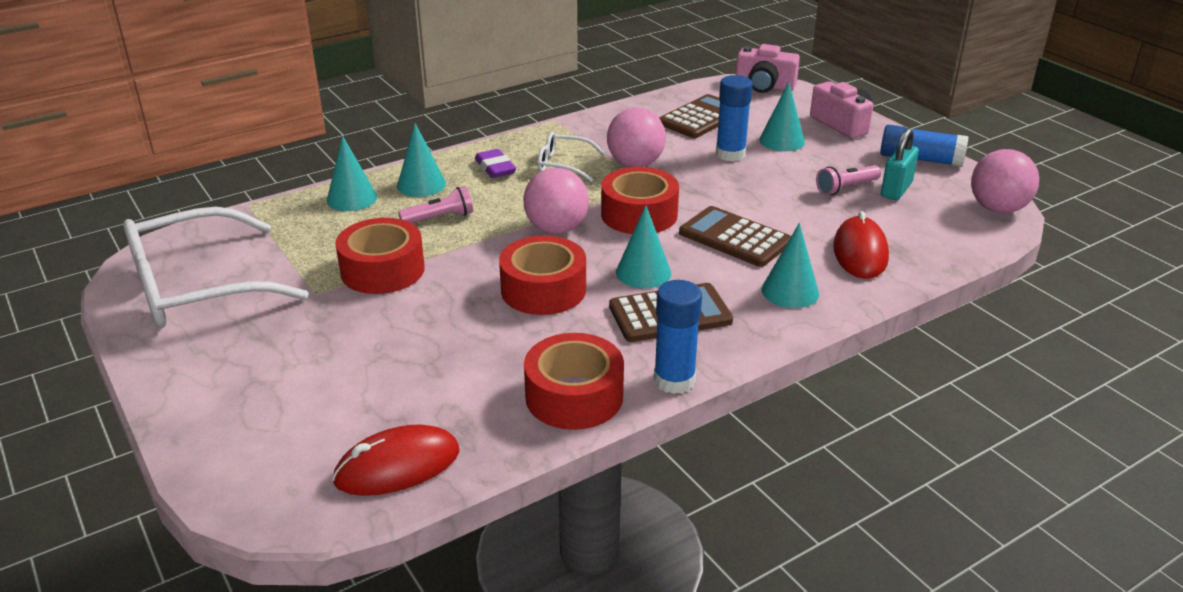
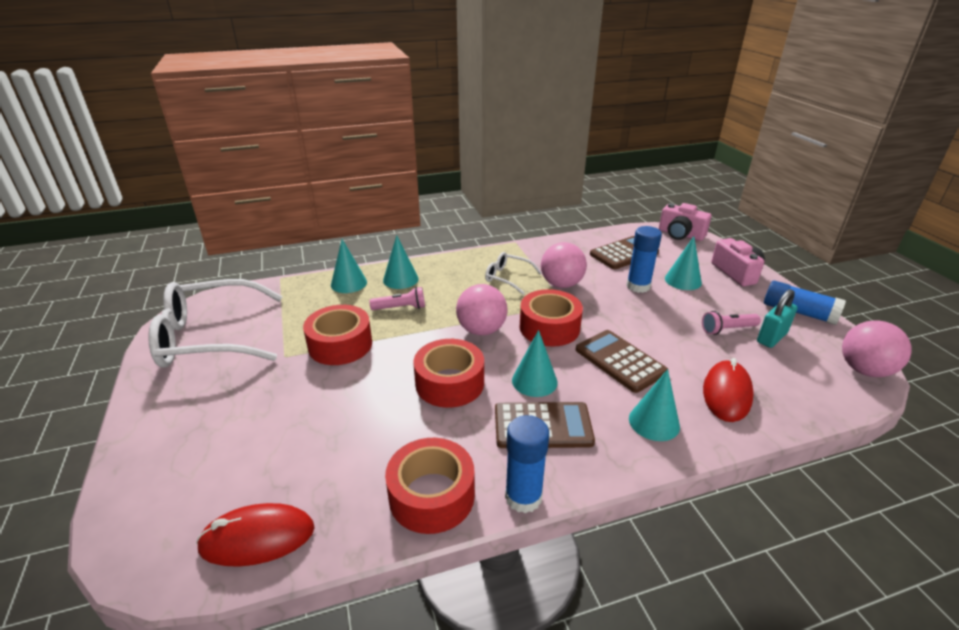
camera: 15 degrees right, 0 degrees up
(495, 168) = (457, 273): purple eraser -> none

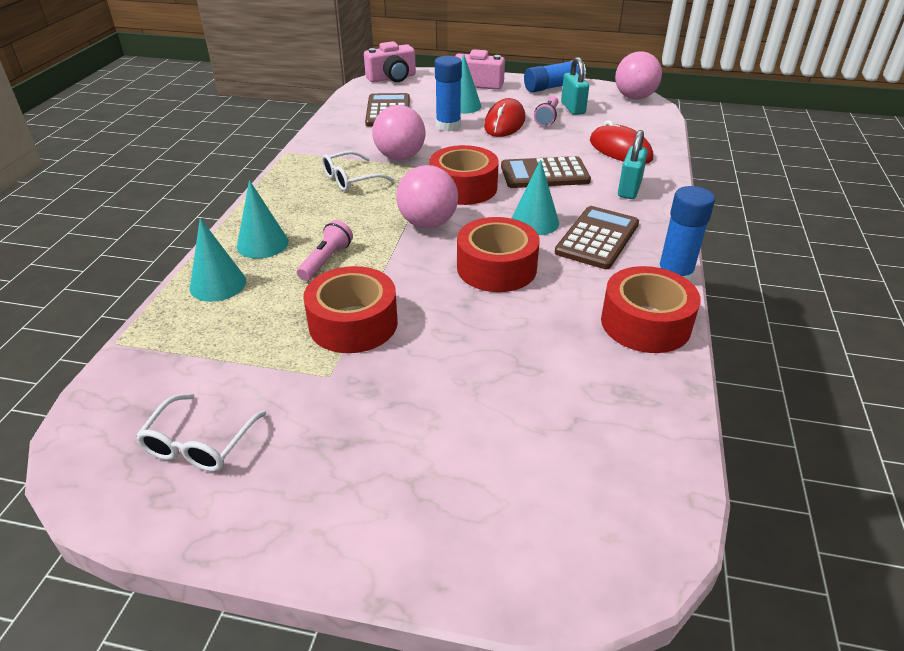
camera: 60 degrees left, 5 degrees up
(210, 337) = (199, 444): white glasses -> white glasses, size x0.48
(257, 538) = (641, 454): red mouse -> red mouse (504, 123)
(654, 422) = (629, 189): turquoise cone -> turquoise padlock

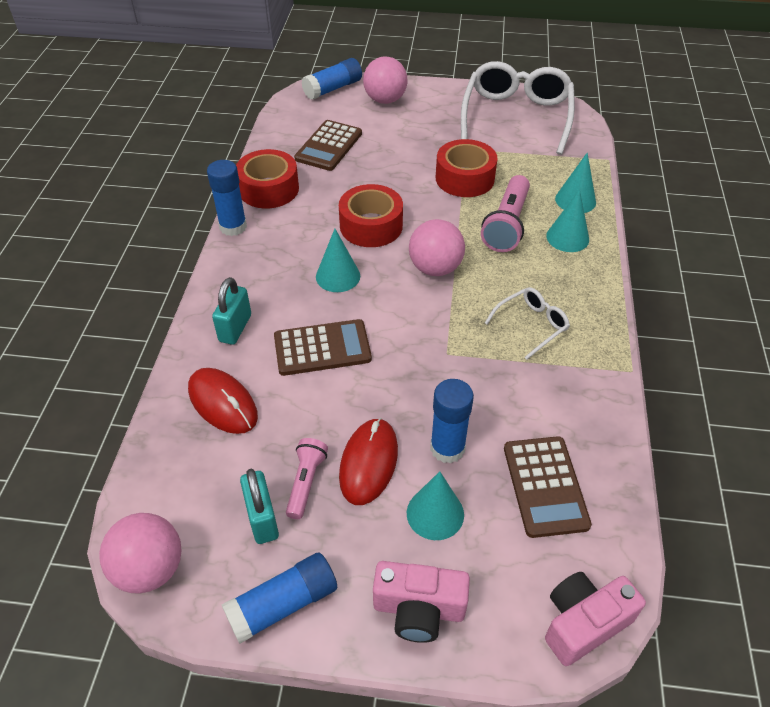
camera: 175 degrees right, 10 degrees up
(199, 444) = (516, 116): white glasses -> white glasses, size x2.10
(326, 260) = (507, 225): pink flashlight -> pink flashlight, size x1.69
(400, 157) = (491, 369): pink ball -> pink ball (385, 100)
(463, 187) = (409, 319): red tape -> none
(576, 566) = (333, 89): none -> blue glue stick
(597, 238) = (284, 260): brown calculator -> brown calculator (328, 146)

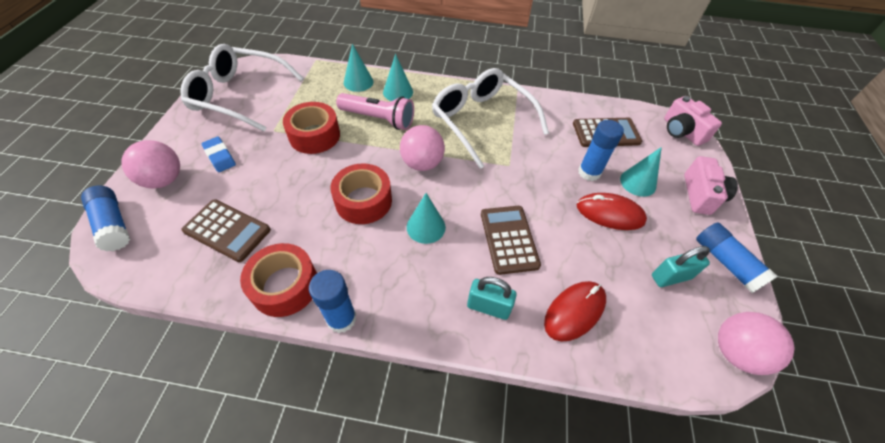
camera: 90 degrees left, 5 degrees up
(306, 482) = (634, 250): pink flashlight -> none
(420, 123) = (220, 157): none -> blue eraser
(531, 325) = (482, 121): white glasses -> white glasses, size x2.10

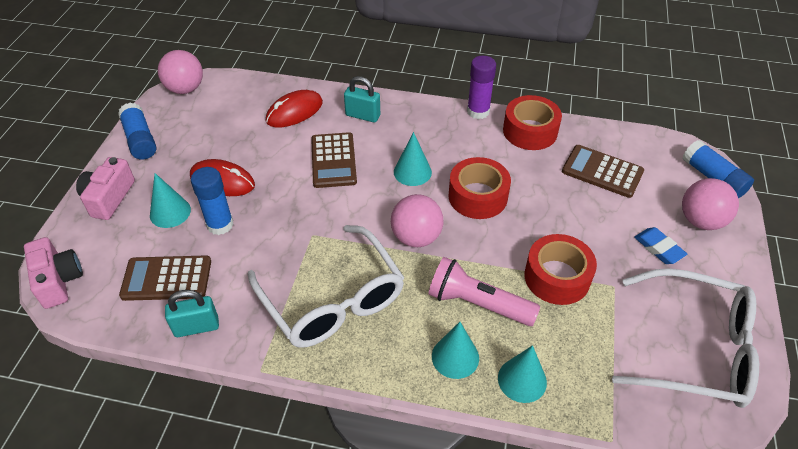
camera: 175 degrees left, 5 degrees down
(341, 318) = (478, 111): blue glue stick -> purple glue stick
(670, 277) = (199, 131): turquoise padlock -> turquoise padlock (196, 327)

